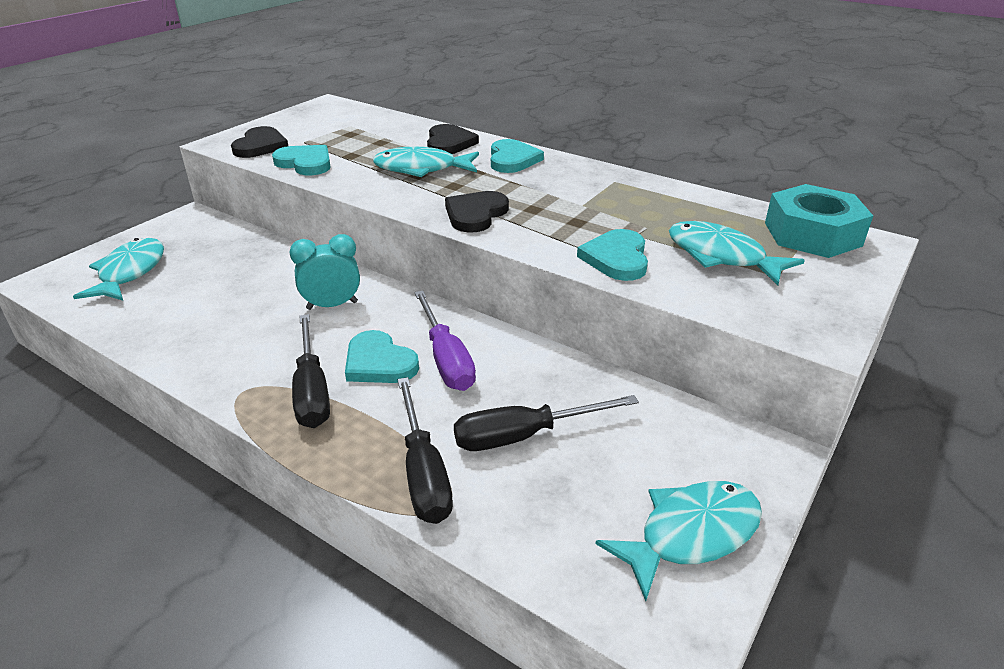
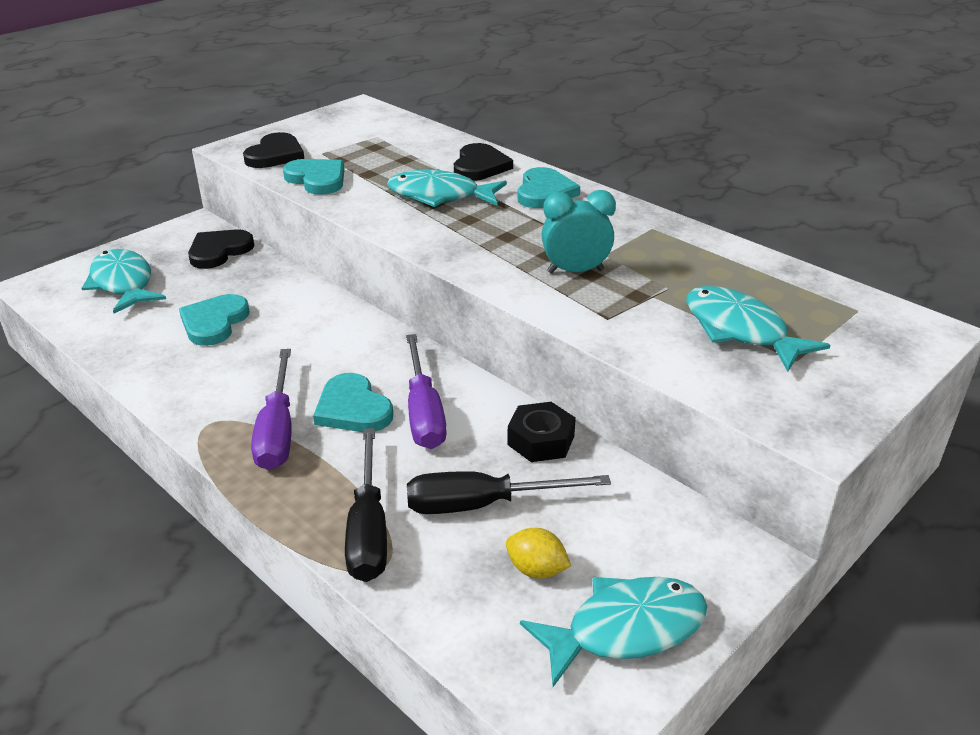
camera: 10 degrees right, 0 degrees up
(130, 272) = (123, 284): turquoise fish -> turquoise fish turned 45 degrees counterclockwise
(312, 391) = (277, 431): black screwdriver -> purple screwdriver
(332, 305) = (319, 340): turquoise clock -> turquoise clock (575, 271)
(475, 214) = (482, 256): black heart -> black heart (219, 251)
(559, 372) = (541, 440): none -> black nut
(592, 489) = (536, 570): none -> yellow lemon
(616, 258) = (620, 322): turquoise heart -> turquoise heart (214, 322)
(812, 234) = (859, 313): turquoise nut -> none

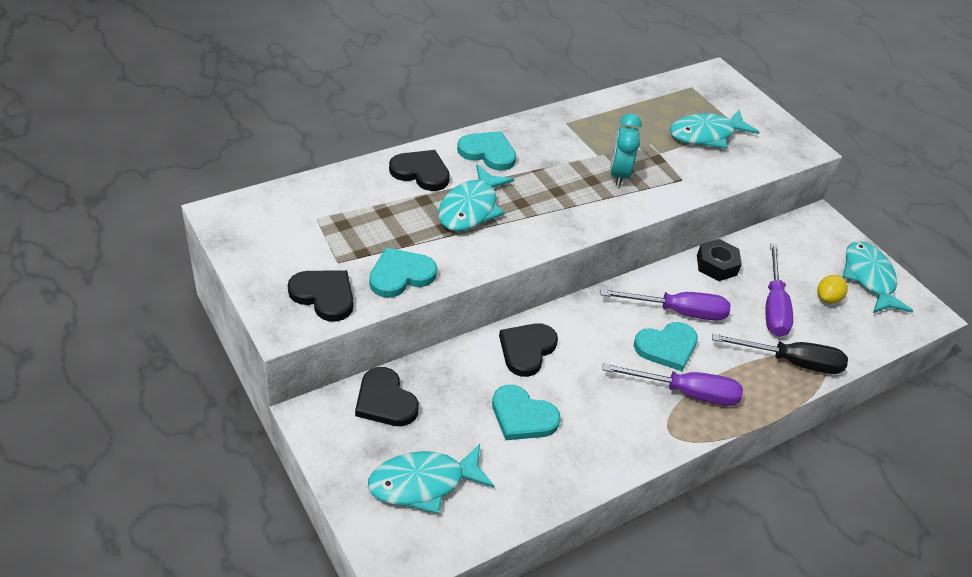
camera: 80 degrees left, 10 degrees up
(311, 313) = (527, 350): none -> black heart
(482, 504) = (773, 306): black screwdriver -> purple screwdriver

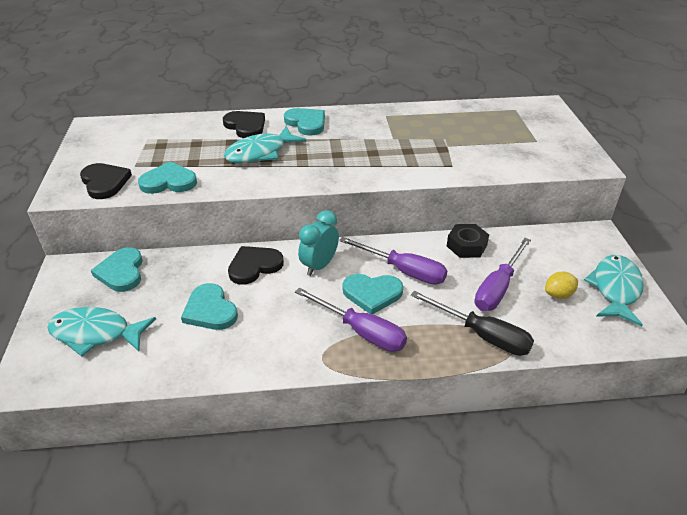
camera: 30 degrees right, 5 degrees down
(385, 401) = (121, 272): black heart -> turquoise heart
(619, 174) = (399, 153): turquoise clock -> turquoise clock (319, 265)
(706, 135) = (501, 141): turquoise fish -> none

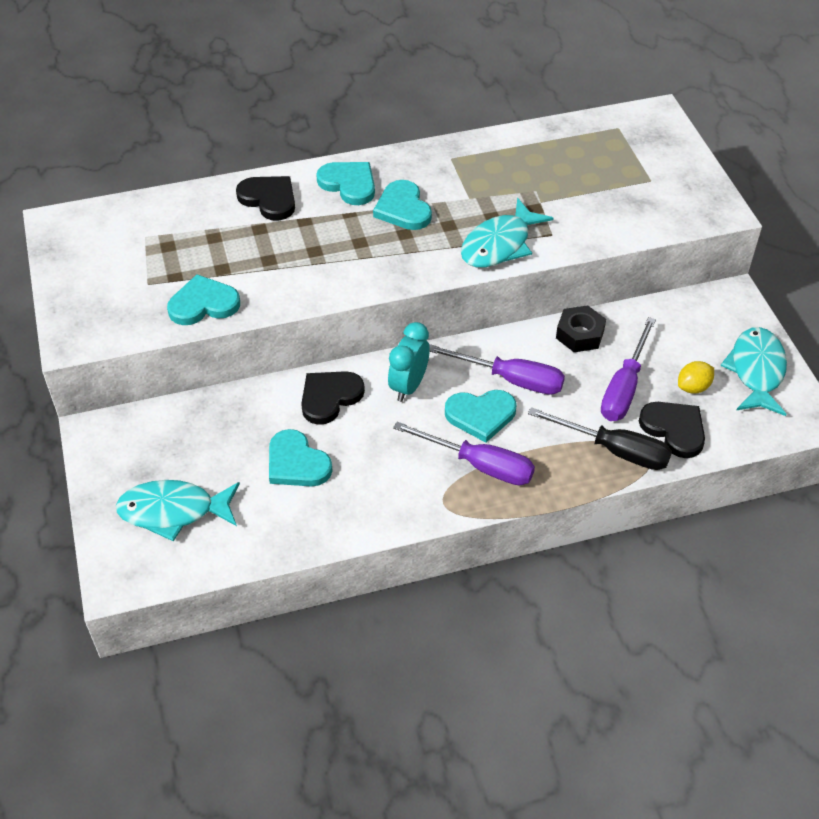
camera: 10 degrees left, 10 degrees up
(105, 182) = (121, 315): black heart -> black heart (674, 429)
(121, 272) = (168, 427): turquoise heart -> turquoise heart (403, 209)
(260, 153) = (304, 242): turquoise fish -> turquoise fish (499, 244)

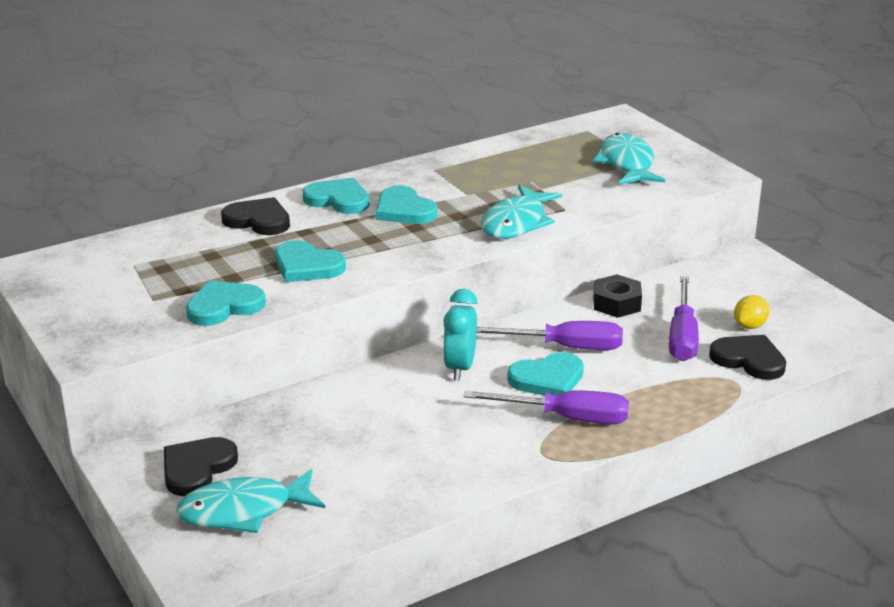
camera: 15 degrees left, 20 degrees down
(296, 463) = (367, 448): turquoise heart -> turquoise heart (307, 266)
(329, 397) = (379, 389): black heart -> black heart (197, 468)
(614, 450) = (698, 384): black screwdriver -> none
(756, 371) = (803, 305): turquoise fish -> turquoise fish (627, 164)

